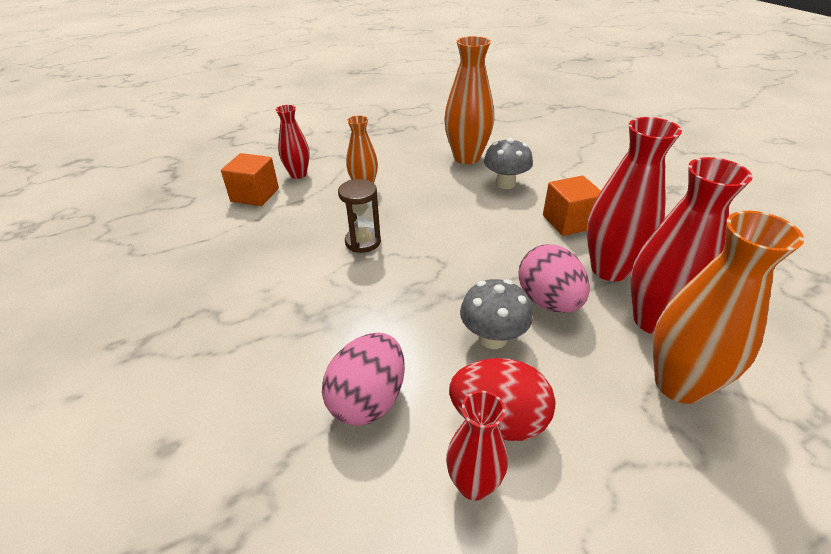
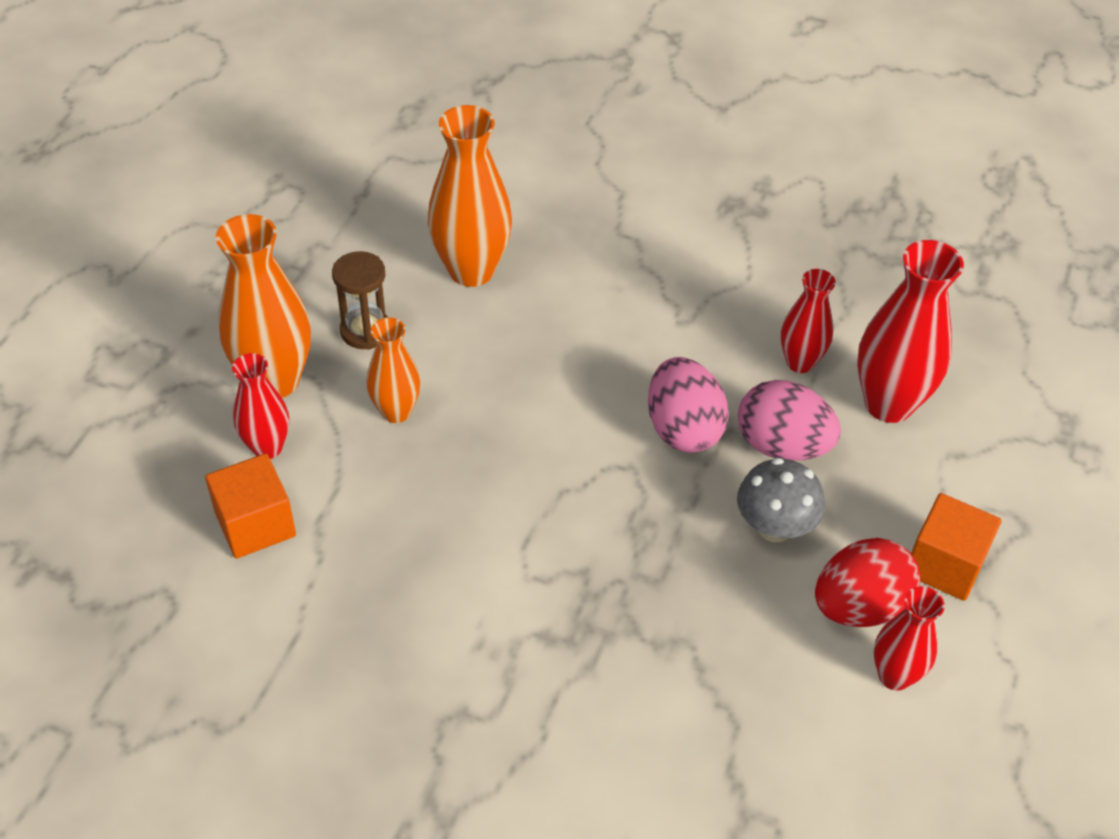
camera: 45 degrees left, 10 degrees up
(363, 242) = (506, 500): brown hourglass -> brown hourglass (365, 331)
(368, 399) = (737, 675): pink egg -> pink egg (683, 429)
(505, 184) = (571, 292): grey mushroom -> none
(569, 222) = (701, 315): orange cube -> orange cube (944, 564)
(609, 269) = (800, 362): red vase -> red vase, size x0.59
(678, 384) = (957, 463): orange vase -> orange vase (275, 380)

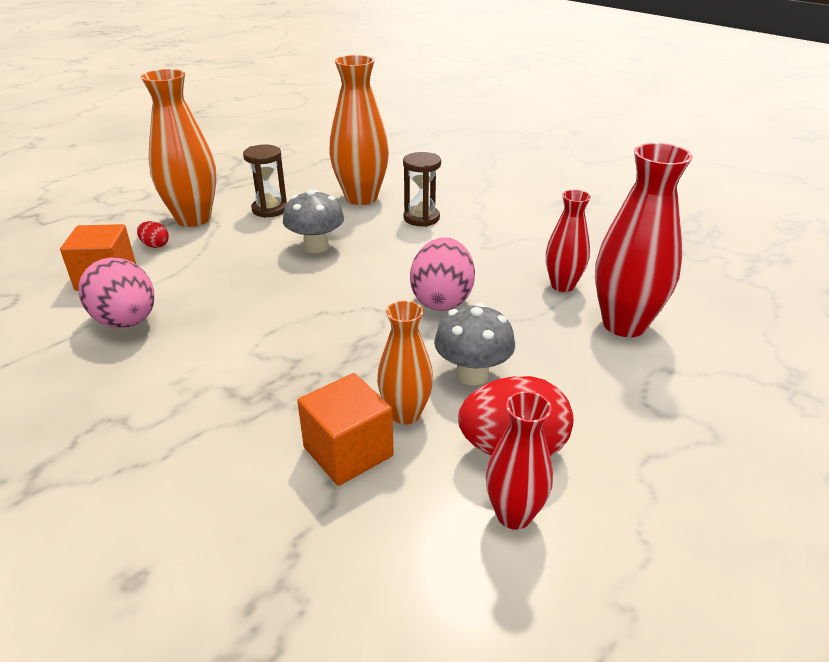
camera: 25 degrees right, 15 degrees down
(267, 447) = (155, 245): red vase -> red egg
(396, 411) = (250, 247): orange vase -> orange vase (405, 414)
(479, 385) = (316, 247): none -> grey mushroom
(575, 290) = (421, 218): none -> brown hourglass
(782, 445) = (515, 327): pink egg -> pink egg (126, 321)
(944, 564) = (617, 443): orange cube -> orange cube (348, 451)

